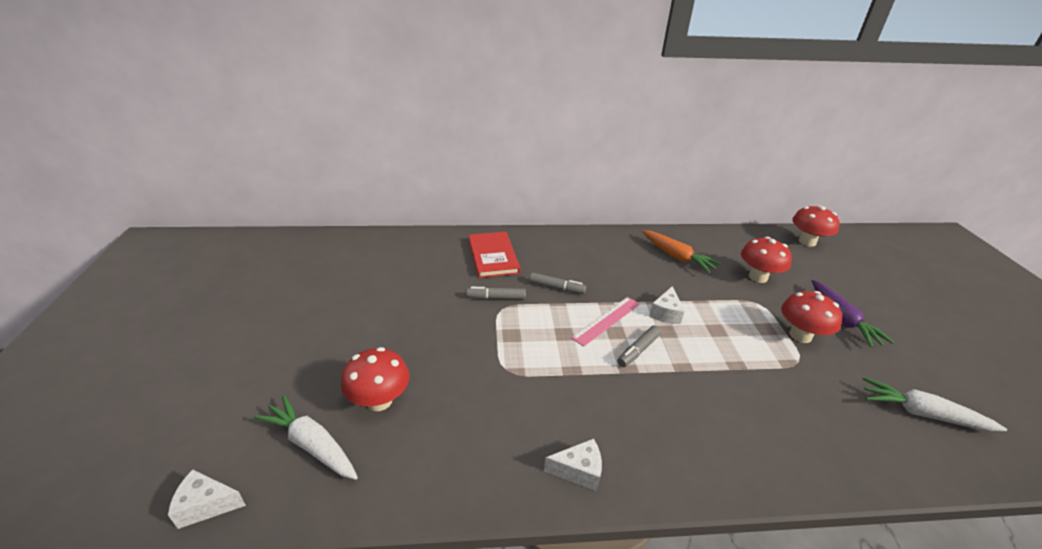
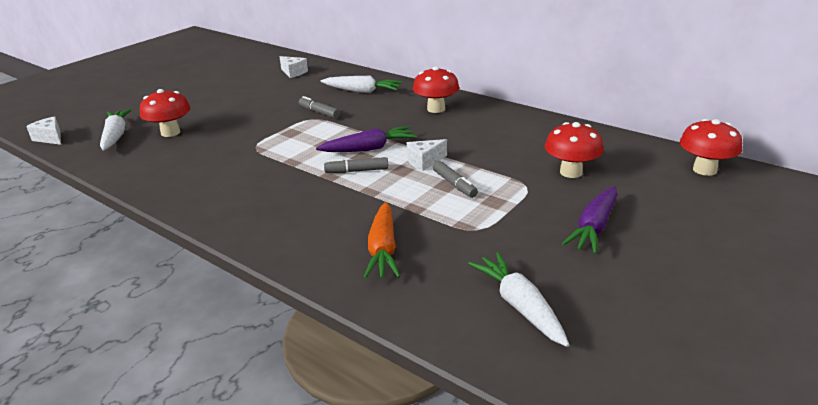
camera: 45 degrees right, 5 degrees down
(493, 256) = (362, 91): red book -> white carrot
(556, 288) = (371, 121): grey marker -> grey marker (454, 184)
(579, 471) = (204, 201): white cheese -> white cheese (293, 72)
(606, 320) = (369, 148): pink ruler -> purple carrot
(676, 257) = (516, 135): orange carrot -> orange carrot (383, 249)
(800, 335) = (518, 218): red mushroom -> red mushroom (436, 109)

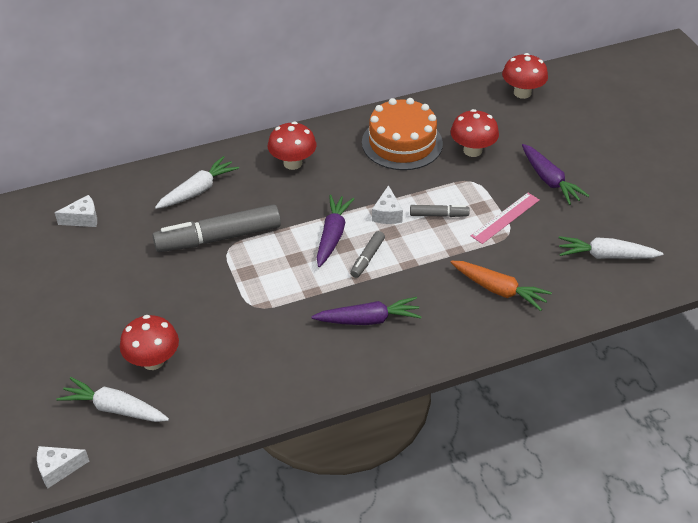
camera: 60 degrees left, 15 degrees up
(278, 195) = (368, 320): none -> purple carrot
(319, 112) = (219, 238): grey marker -> grey marker, size x2.10
(497, 219) = (505, 218): none -> pink ruler
(527, 139) = (402, 143): none -> orange cake

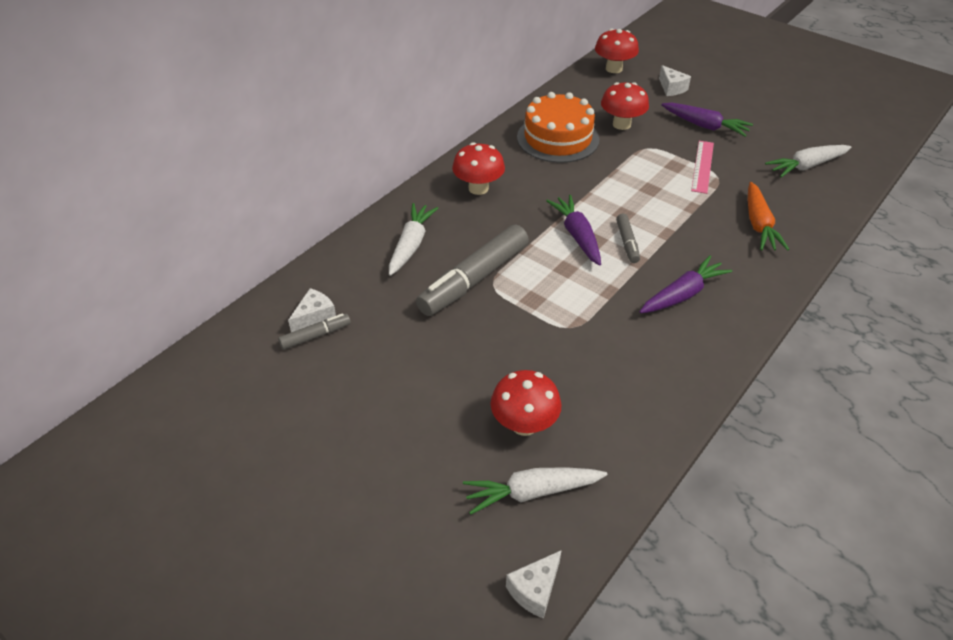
camera: 30 degrees left, 0 degrees up
(387, 214) = (605, 200): white cheese -> white cheese (671, 88)
(438, 215) = (648, 184): grey marker -> grey marker (315, 336)
(499, 290) = (759, 224): orange carrot -> orange carrot turned 90 degrees clockwise

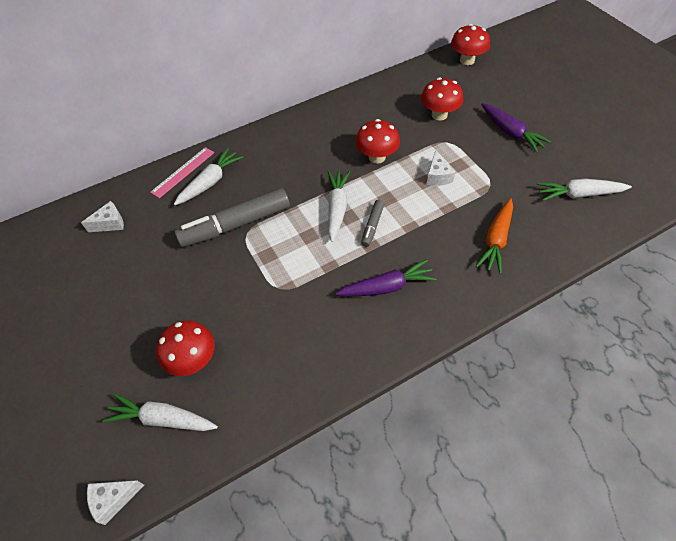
camera: 25 degrees right, 10 degrees up
(315, 336) = (101, 238): grey marker -> none
(478, 188) = (289, 146): red mushroom -> red mushroom (377, 157)
(558, 138) = (378, 116): orange cake -> none
(577, 235) = (337, 208): purple carrot -> white carrot
(671, 88) = (505, 89): white cheese -> white cheese (437, 176)
(702, 166) = (483, 171): pink ruler -> pink ruler (183, 172)

